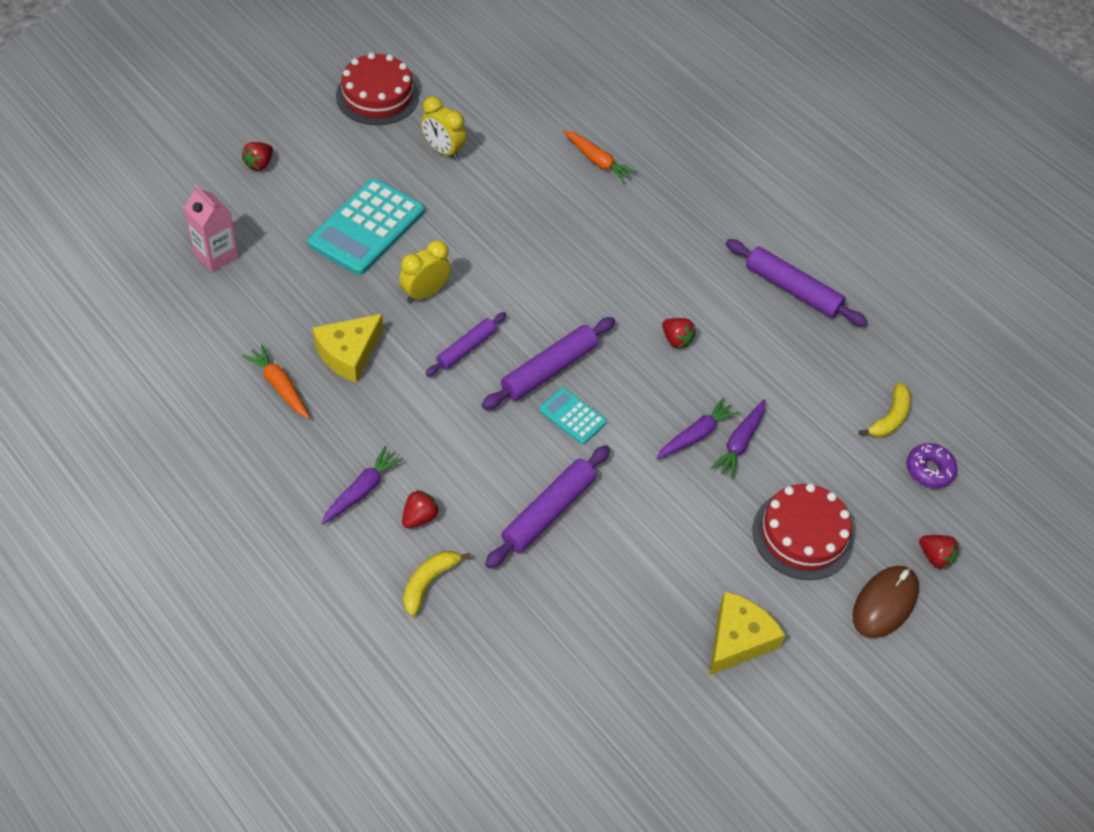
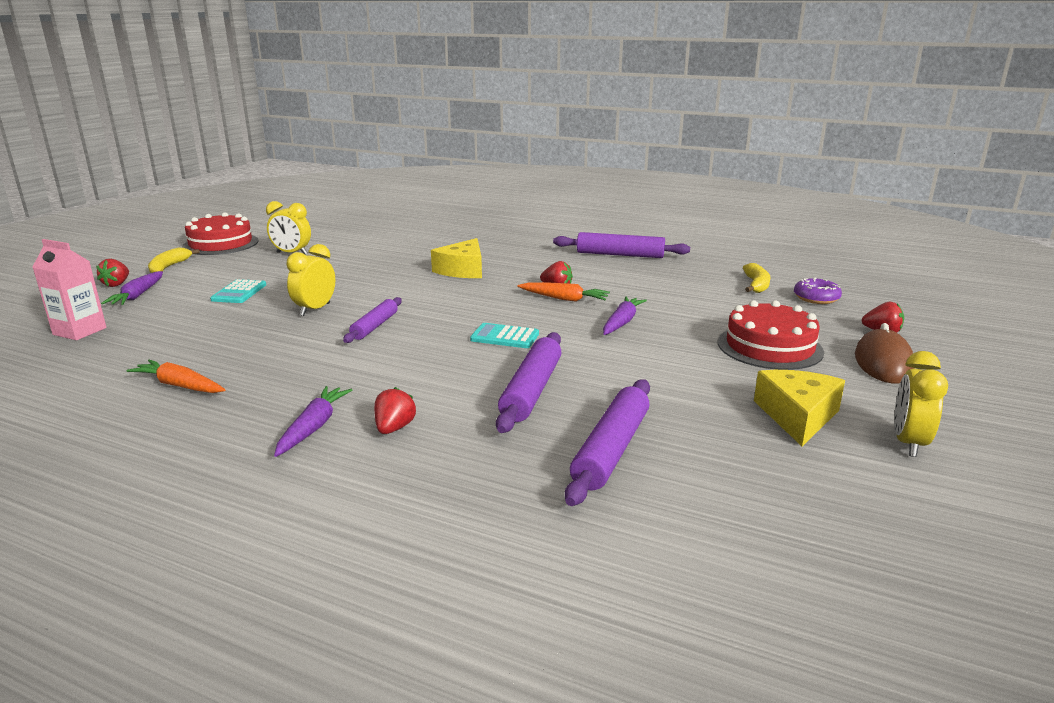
camera: 20 degrees left, 30 degrees down
(348, 354) = (253, 352): yellow cheese -> yellow cheese (462, 270)
(366, 227) = (239, 292): turquoise calculator -> turquoise calculator, size x0.51
(428, 582) = (438, 470): yellow banana -> yellow banana (169, 267)
(549, 370) = (462, 320): purple rolling pin -> purple rolling pin (611, 450)
(597, 161) = (423, 238): orange carrot -> orange carrot (564, 299)
(740, 442) = (661, 318): purple carrot -> purple carrot (138, 295)
(796, 709) = (908, 443): none -> yellow clock

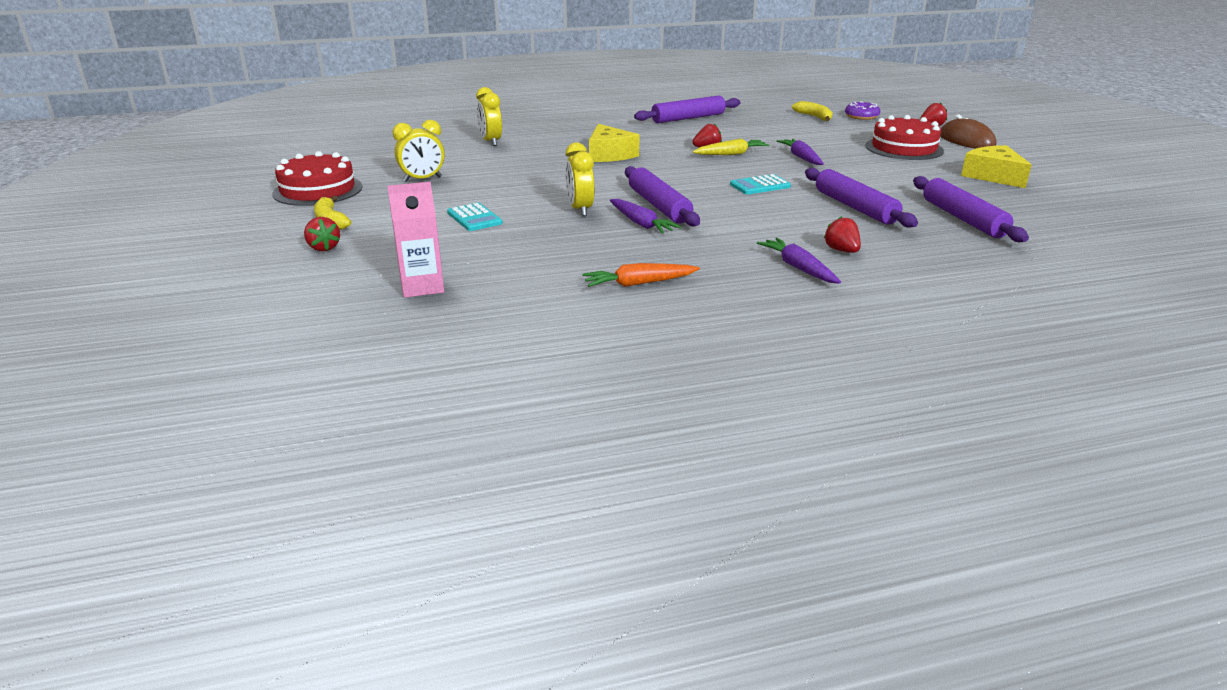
camera: 40 degrees left, 5 degrees up
(138, 295) = (381, 248): purple carrot -> purple carrot (640, 223)
(375, 326) = (659, 206): purple rolling pin -> purple rolling pin, size x1.55
(564, 299) = (730, 154): orange carrot -> yellow carrot
(908, 443) = (1054, 172): yellow clock -> yellow clock (491, 142)

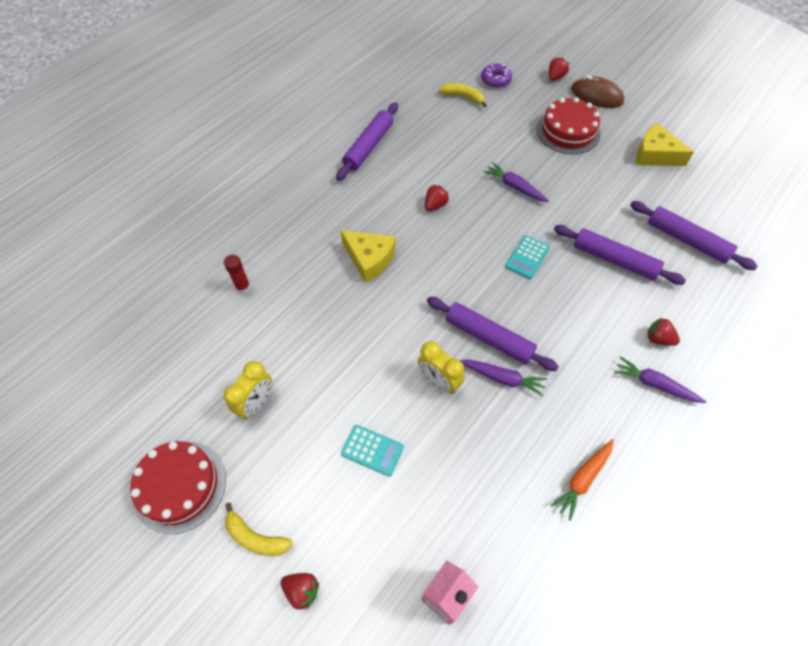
camera: 35 degrees left, 30 degrees up
(491, 142) = (243, 287): yellow clock -> red glue stick
(730, 154) = (460, 207): yellow carrot -> none

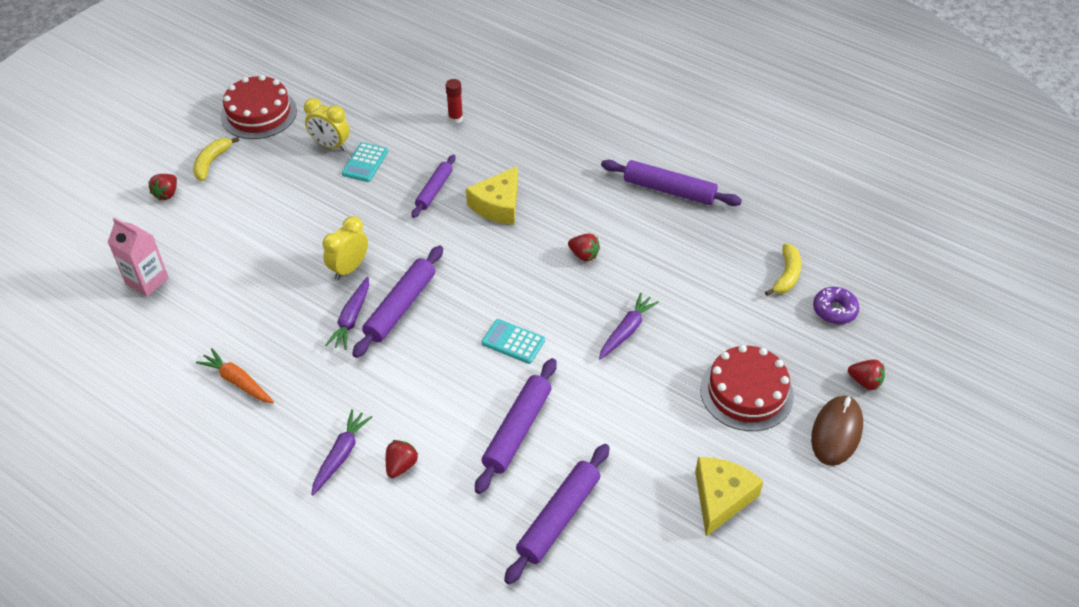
camera: 85 degrees right, 10 degrees down
(342, 308) = (434, 190): none -> purple rolling pin
(372, 450) = (280, 225): turquoise calculator -> turquoise calculator (365, 162)

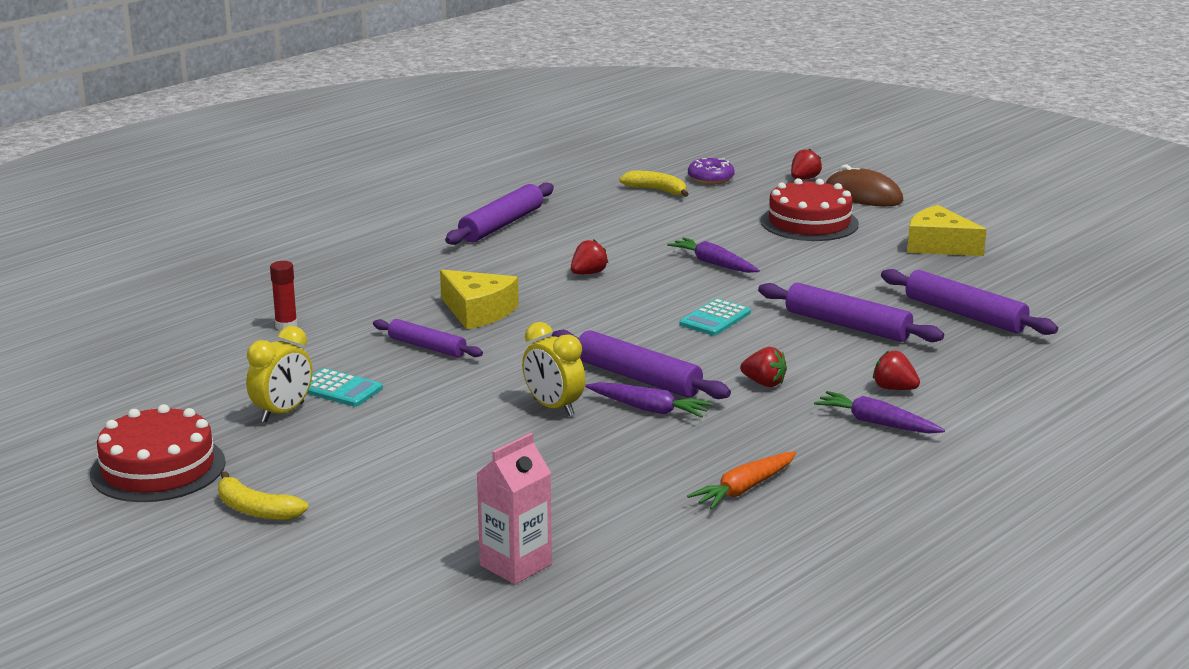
camera: 80 degrees left, 25 degrees down
(167, 194) = (311, 550): red strawberry -> red strawberry (764, 383)

